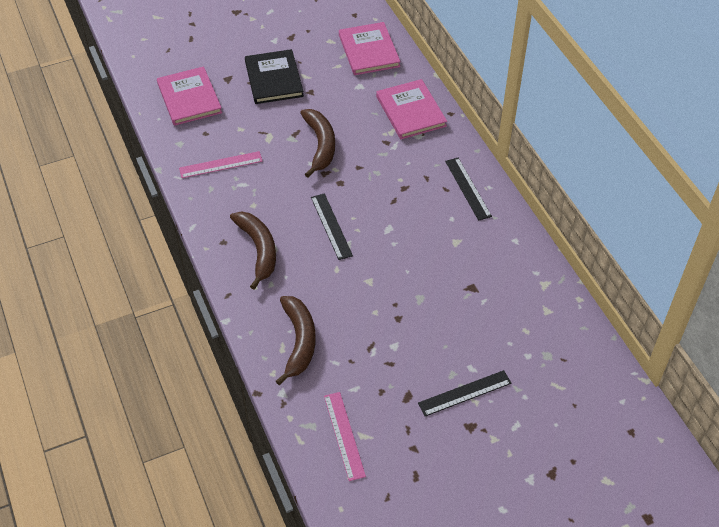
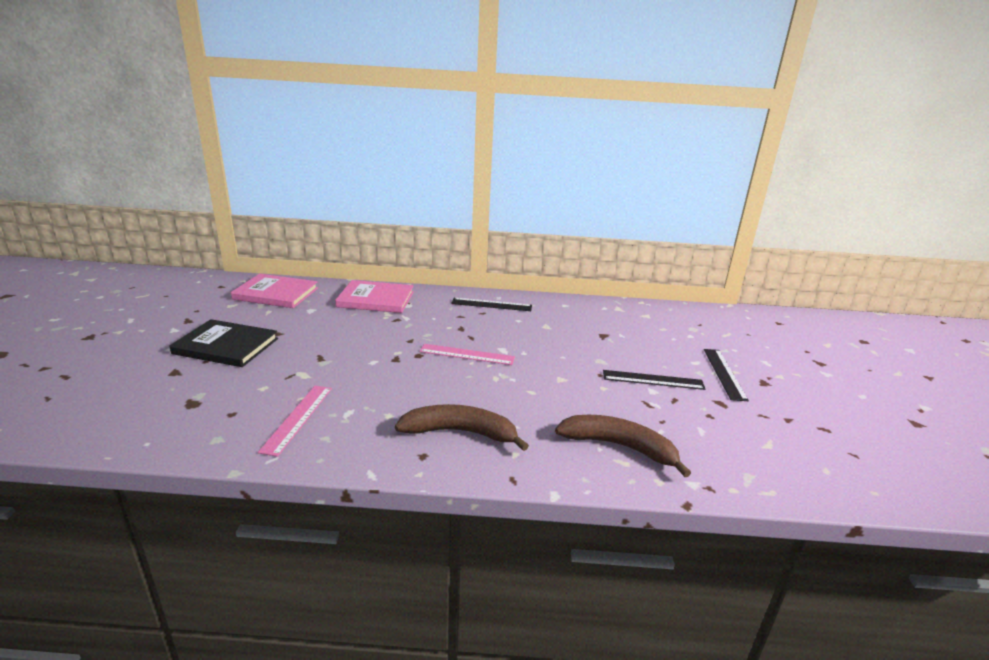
camera: 65 degrees left, 25 degrees down
(189, 98) = (156, 407): pink book -> none
(320, 145) = (356, 350): brown banana -> none
(331, 226) = (470, 377): black ruler -> black ruler (653, 380)
(344, 435) = (766, 457): pink ruler -> pink ruler (467, 354)

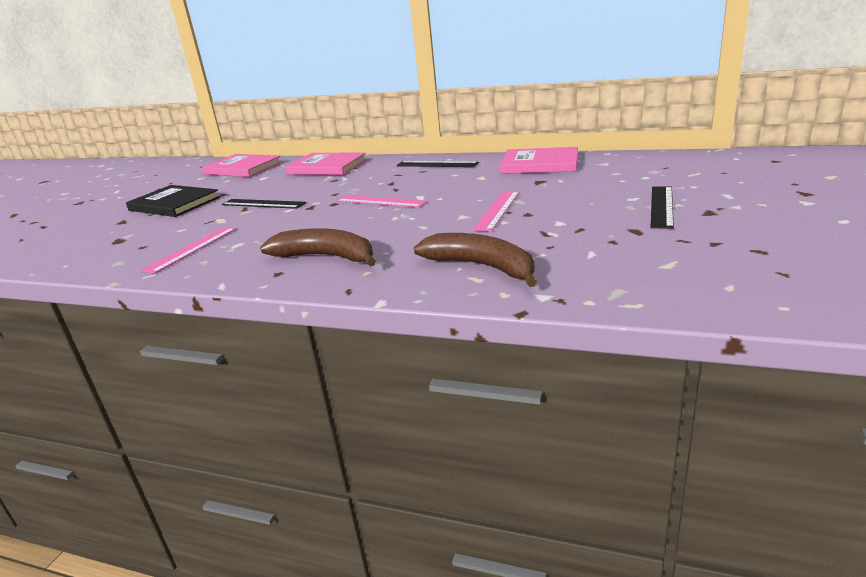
camera: 20 degrees right, 0 degrees up
(588, 372) = (497, 210): none -> pink ruler
(590, 312) = (539, 164): none -> pink book
(653, 380) = (567, 214): black ruler -> black ruler (263, 204)

